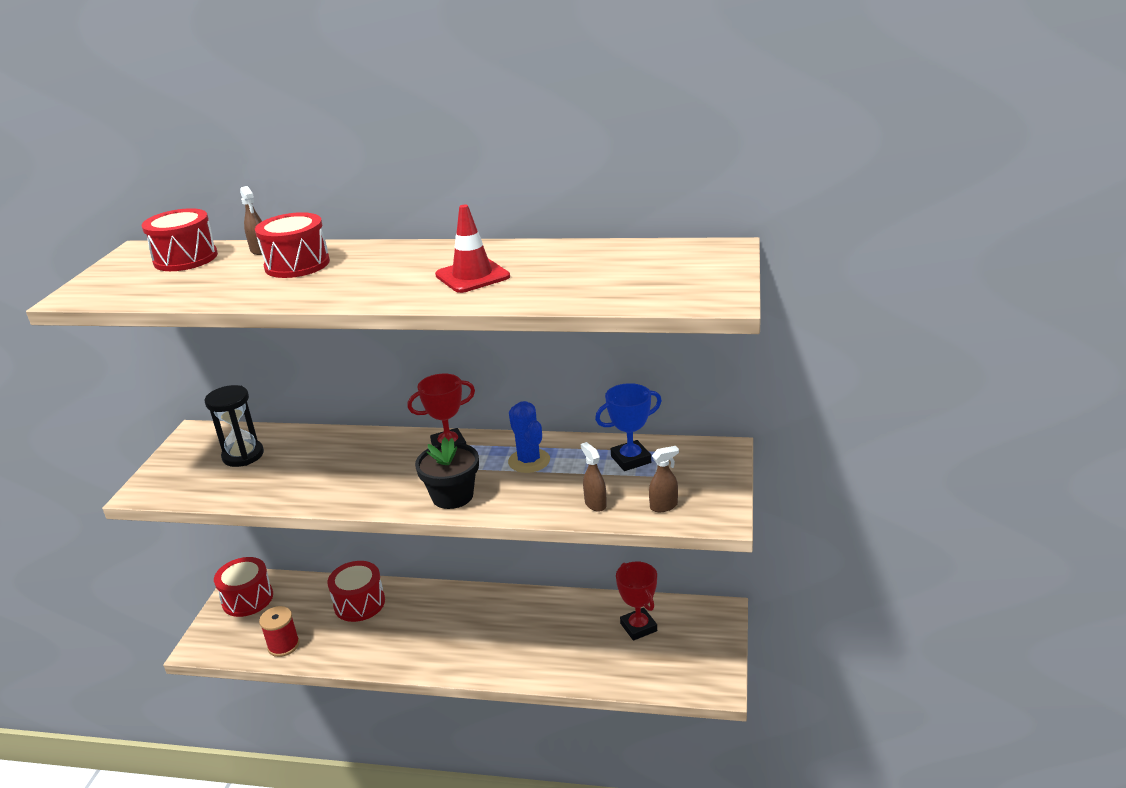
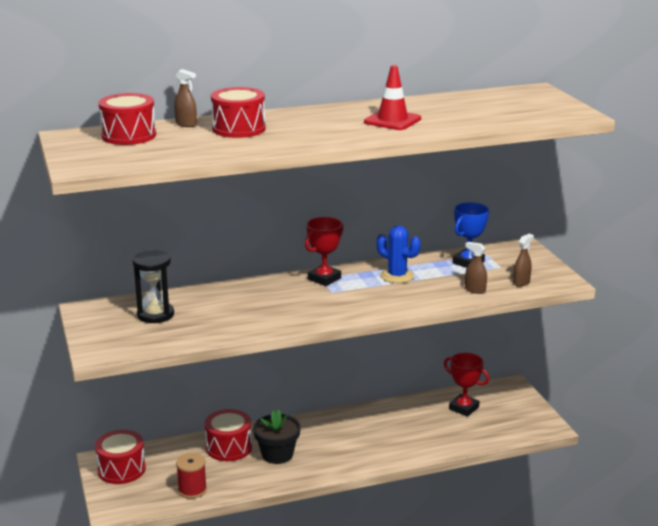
camera: 30 degrees left, 5 degrees down
(452, 496) = (367, 305): black flower pot -> black flower pot (277, 454)

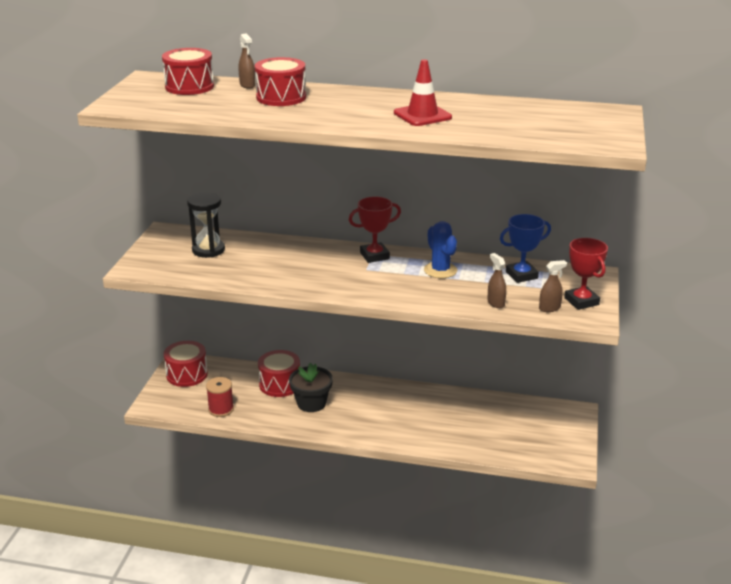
camera: 30 degrees right, 5 degrees up
(463, 408) = (509, 417): red trophy -> red trophy (581, 301)

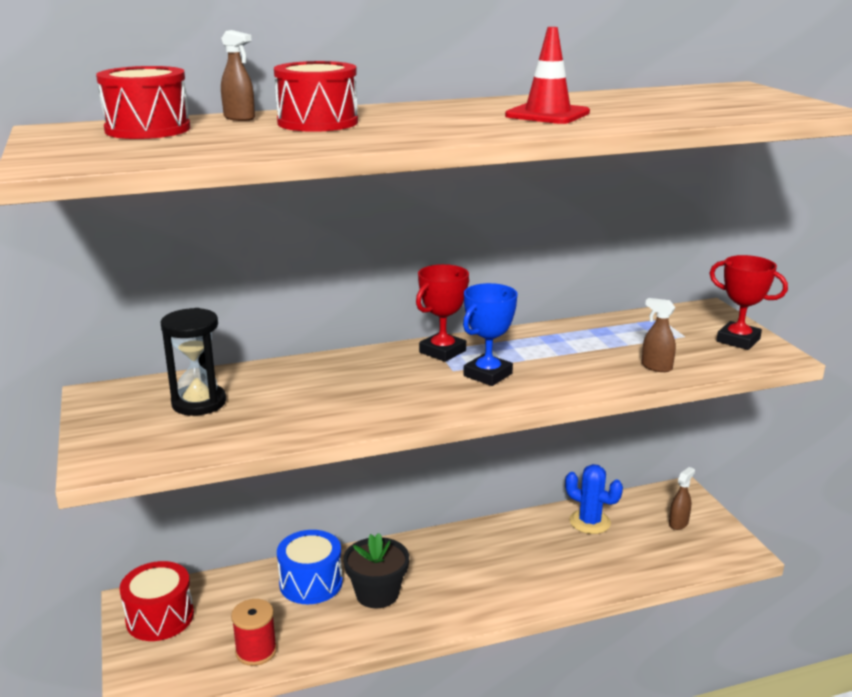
camera: 30 degrees left, 5 degrees down
(280, 384) = (311, 583): red drum -> blue drum
(440, 270) = (543, 348): blue cactus -> blue cactus (590, 522)
(521, 275) = (638, 330): blue trophy -> blue trophy (487, 375)
(549, 308) = (719, 356): brown spray bottle -> brown spray bottle (678, 523)

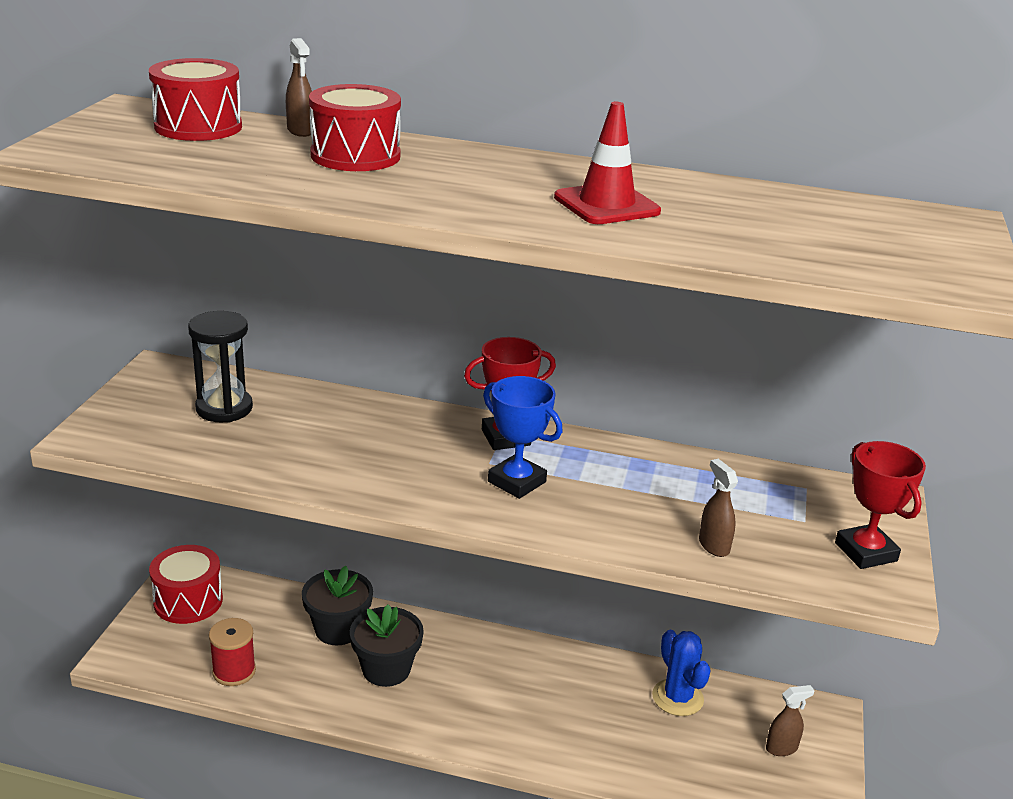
camera: 30 degrees right, 5 degrees up
(311, 583) = (338, 629): blue drum -> black flower pot
(487, 375) = (517, 482): blue trophy -> blue trophy turned 60 degrees clockwise

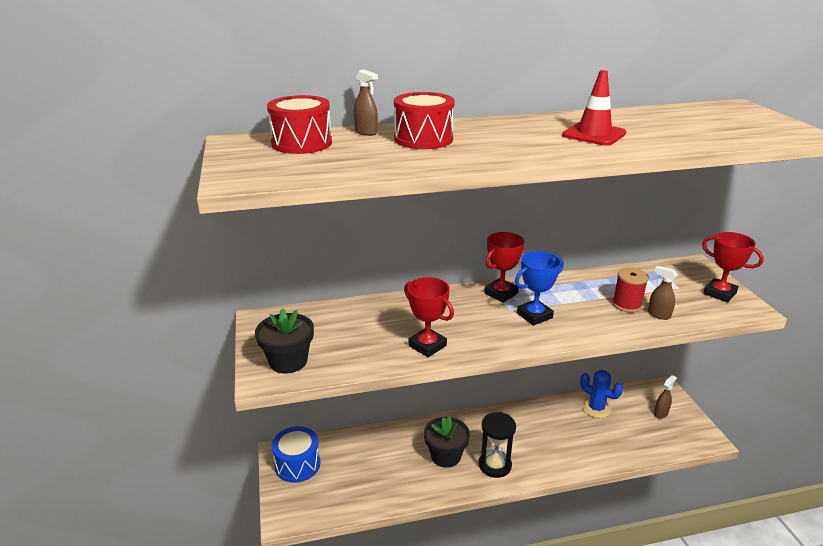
camera: 25 degrees left, 0 degrees up
(188, 601) = (297, 464): red drum -> blue drum
(224, 408) = (330, 330): black hourglass -> black hourglass (495, 465)
(234, 671) = (363, 495): red spool -> red spool (627, 304)
(321, 469) = (427, 346): none -> red trophy
(338, 629) = (400, 444): black flower pot -> black flower pot (288, 361)
(517, 482) = (534, 315): blue trophy -> blue trophy turned 45 degrees counterclockwise

